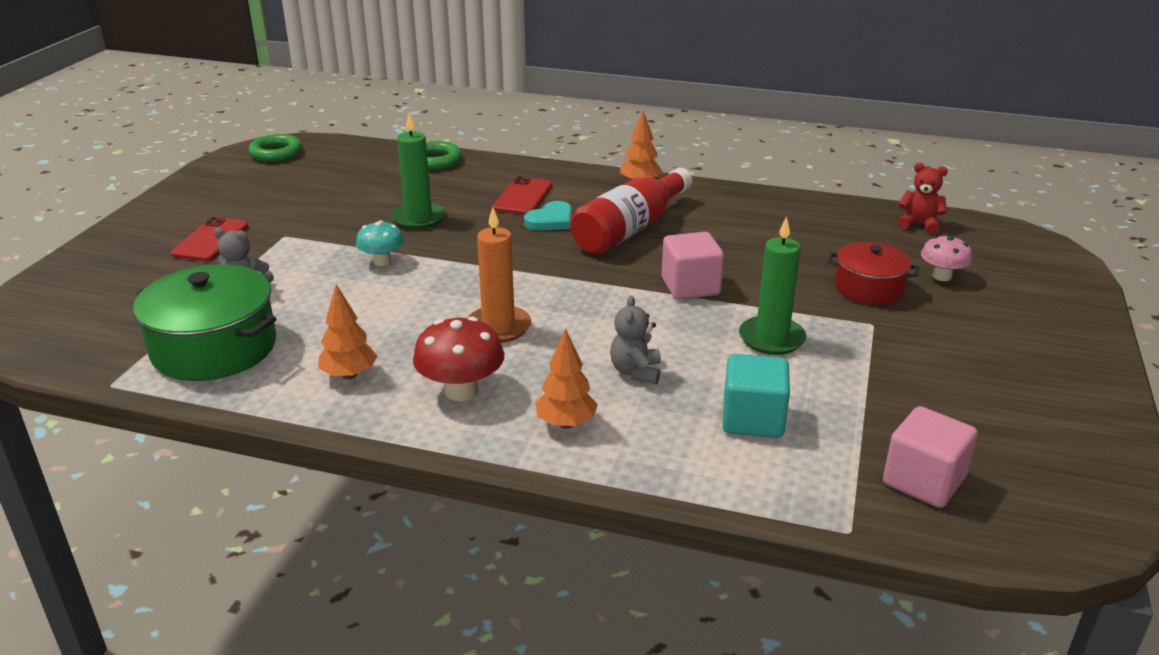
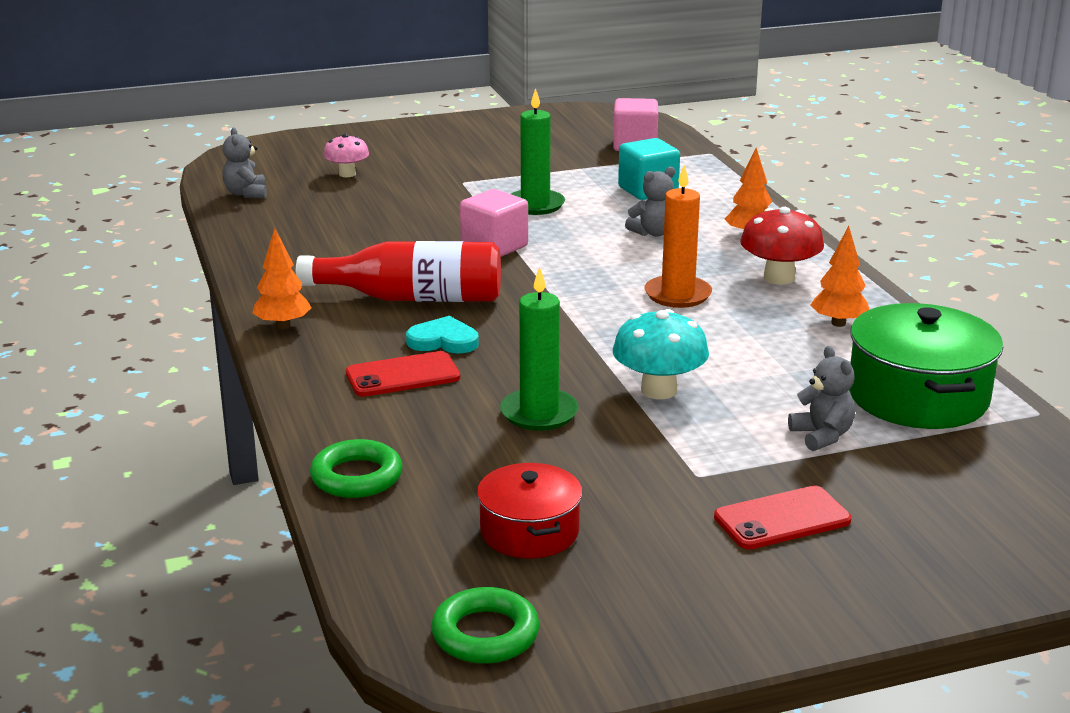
camera: 125 degrees left, 5 degrees down
(382, 261) = (659, 390): turquoise mushroom -> turquoise mushroom, size x1.54
(868, 288) = (403, 191): red pot -> red pot (529, 531)
(919, 225) = (246, 194): red teddy bear -> grey teddy bear

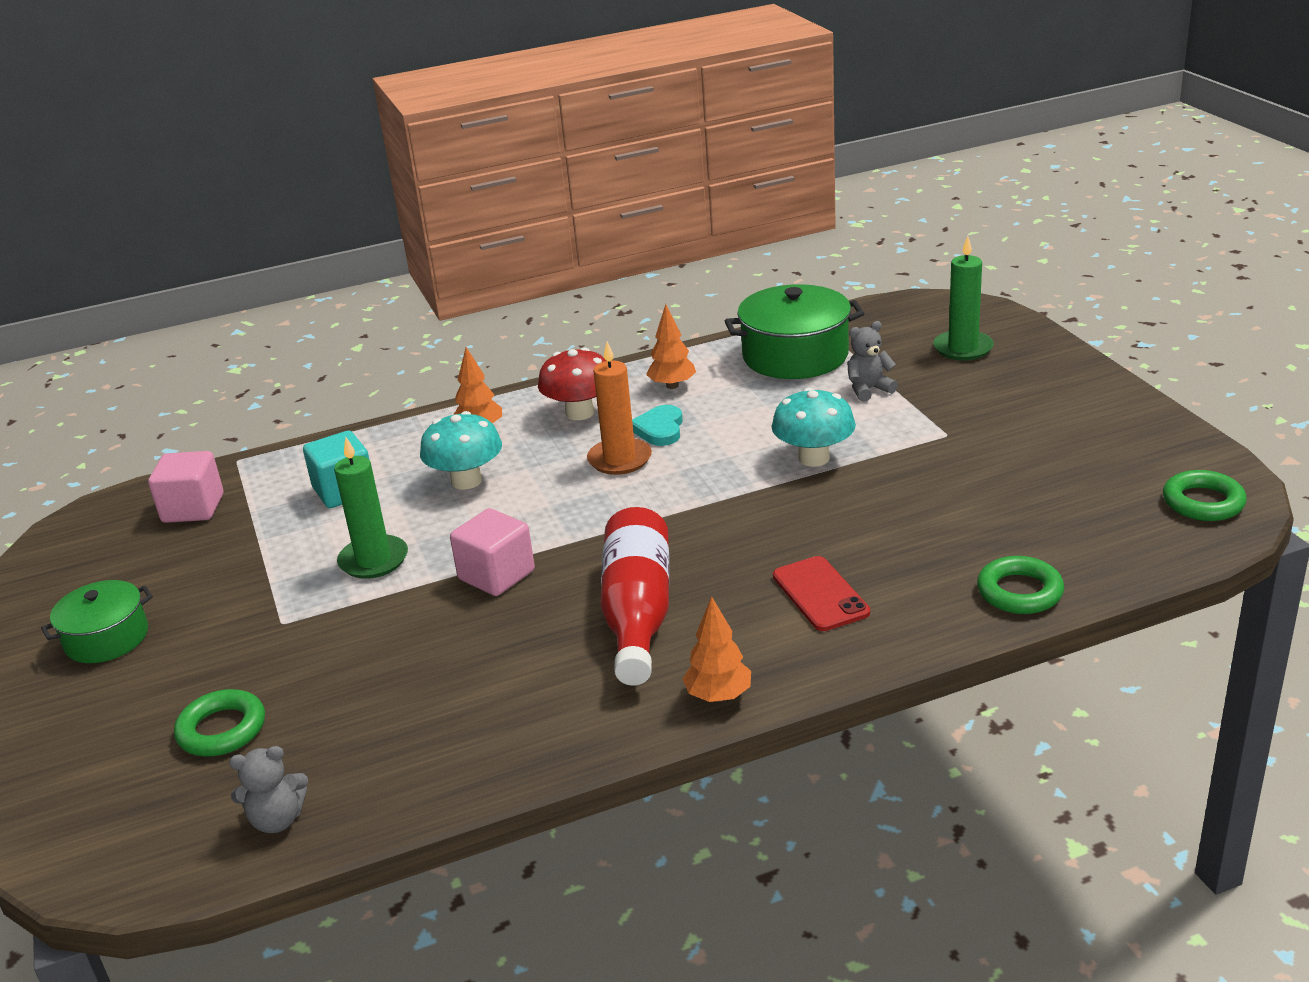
camera: 90 degrees left, 5 degrees up
(347, 174) = (222, 729): pink mushroom -> green ring
(443, 341) = (739, 580): turquoise heart -> turquoise heart (659, 429)
(469, 137) = (107, 638): none -> green pot
(529, 531) = (1062, 498): red pot -> none
(539, 413) = (872, 511): green candle -> green candle (963, 348)
(653, 233) = (466, 481): grey teddy bear -> turquoise mushroom
(782, 519) = (993, 401): red phone -> none

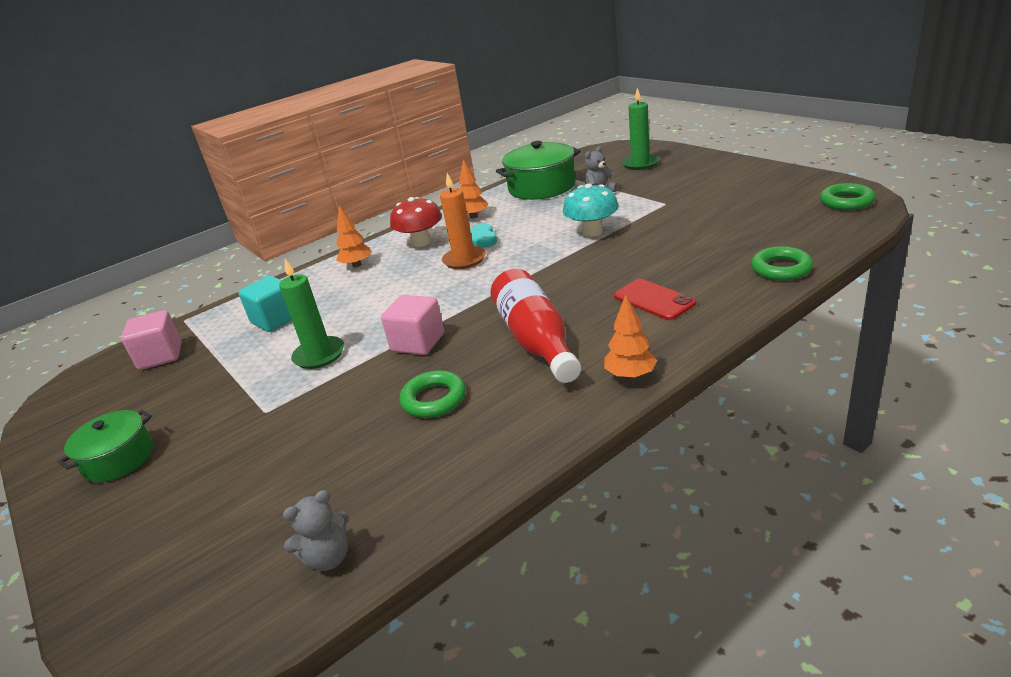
camera: 15 degrees left, 0 degrees up
(222, 729) = (247, 500): green ring -> green ring (434, 399)
(466, 481) = (363, 294): turquoise mushroom -> none

